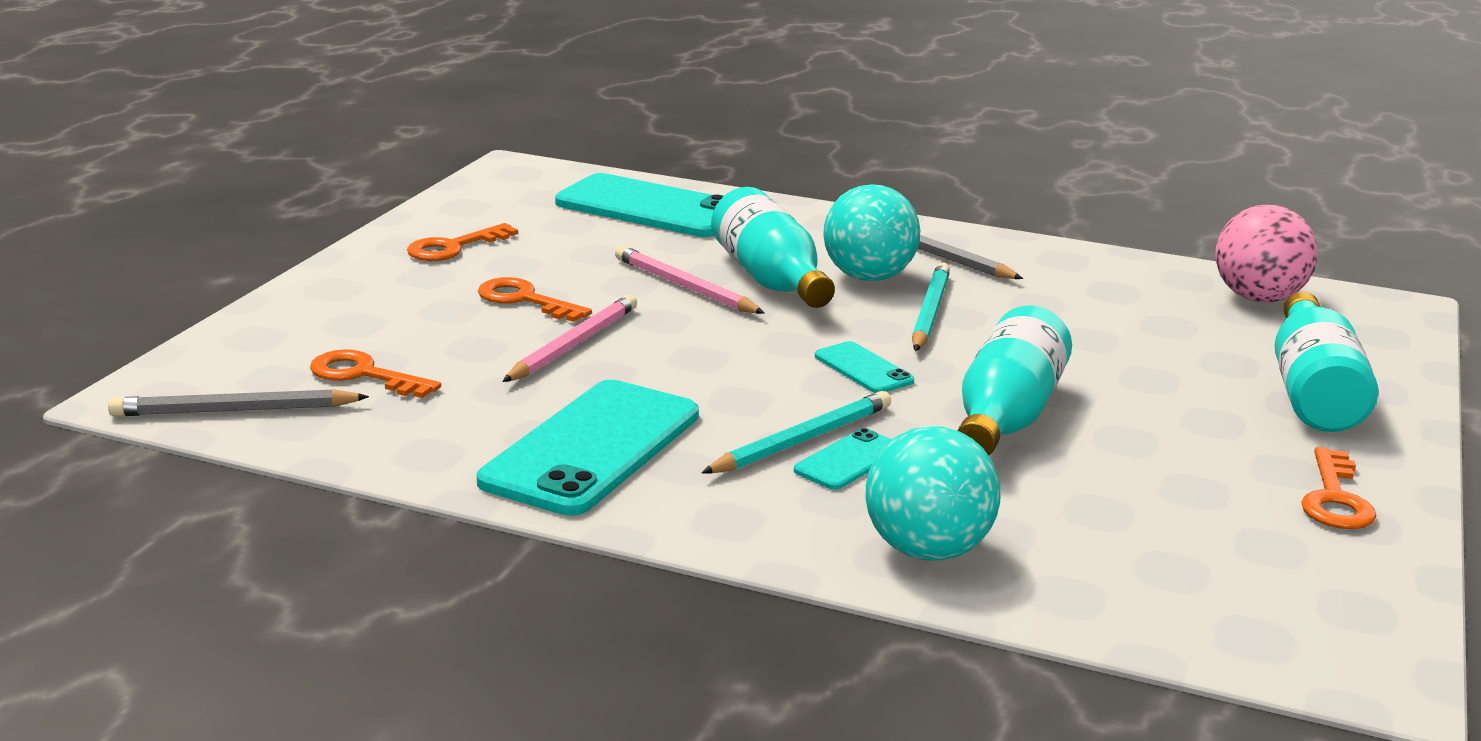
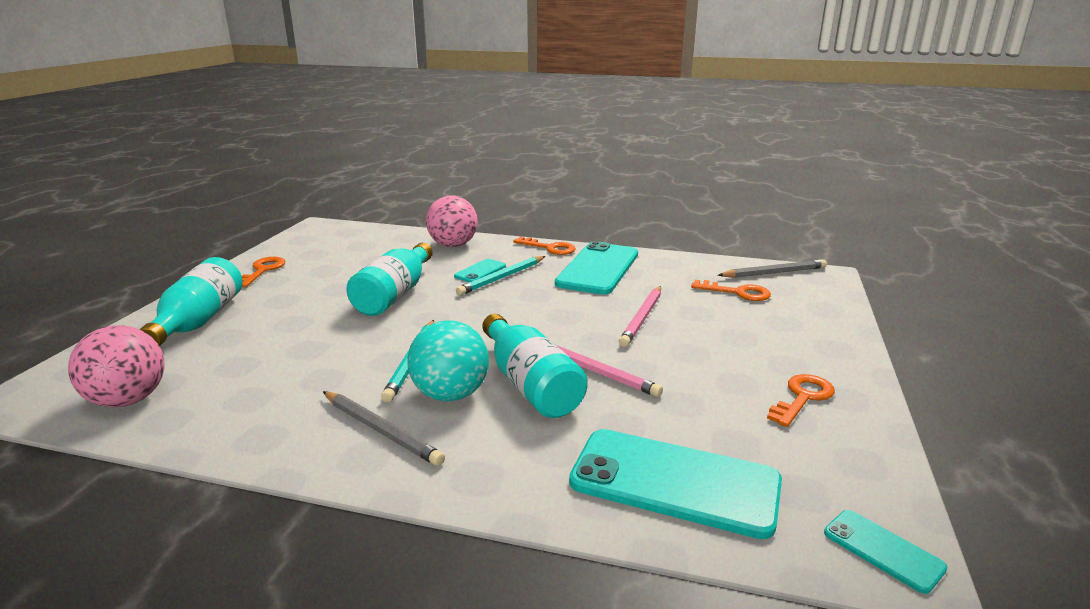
camera: 175 degrees right, 0 degrees up
(524, 300) = (698, 348): orange key -> orange key (549, 248)
(863, 369) = (467, 316): turquoise phone -> turquoise phone (883, 550)
(927, 550) = (453, 245): turquoise ball -> pink ball

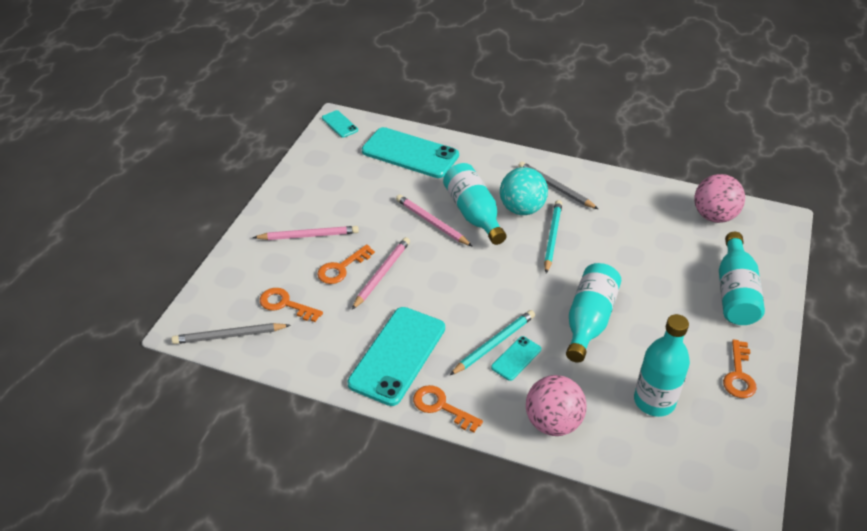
camera: 175 degrees left, 20 degrees up
(357, 256) = (654, 401): none -> turquoise bottle
(765, 348) = (308, 236): none -> pink pencil
(802, 397) = (315, 195): orange key -> orange key (341, 268)

